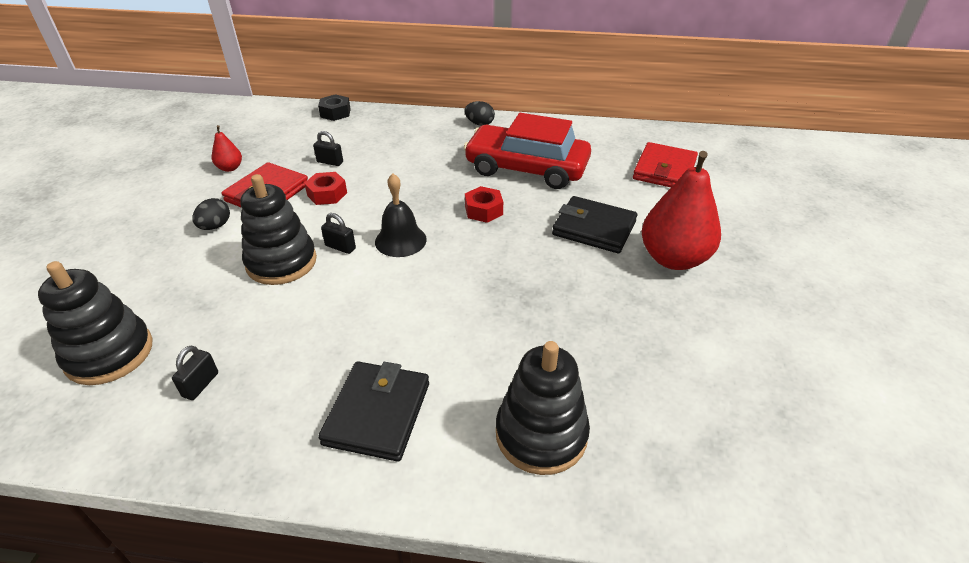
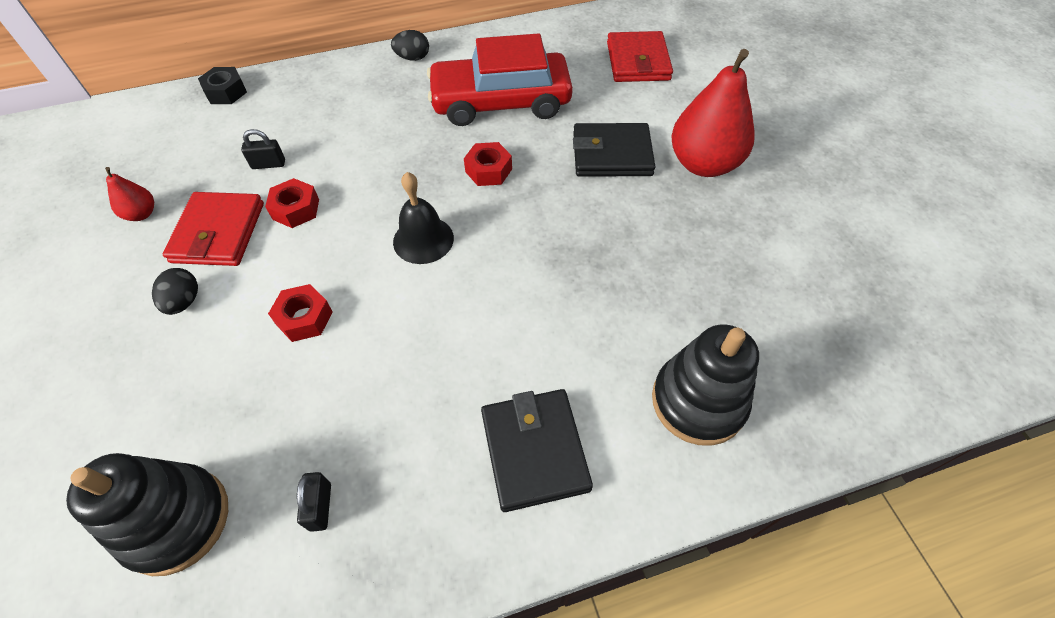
camera: 25 degrees left, 15 degrees up
(281, 262) = (304, 318): black stacking toy -> red nut
(340, 247) = (360, 273): black padlock -> none

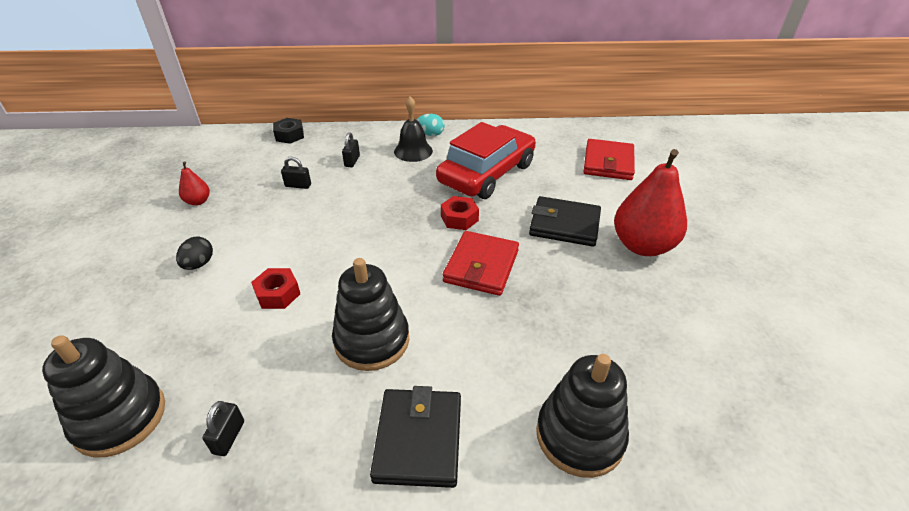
camera: 15 degrees right, 15 degrees down
(218, 232) = (243, 223): red wallet -> red wallet (481, 266)
(296, 209) = (304, 218): red nut -> none
(326, 115) = (352, 161): none -> black padlock
(413, 58) = (430, 134): black egg -> turquoise egg
(423, 239) = (389, 257): black bell -> black bell (413, 151)
(441, 350) = (372, 340): none -> black stacking toy
(501, 102) = (486, 173): red car -> red car turned 120 degrees clockwise

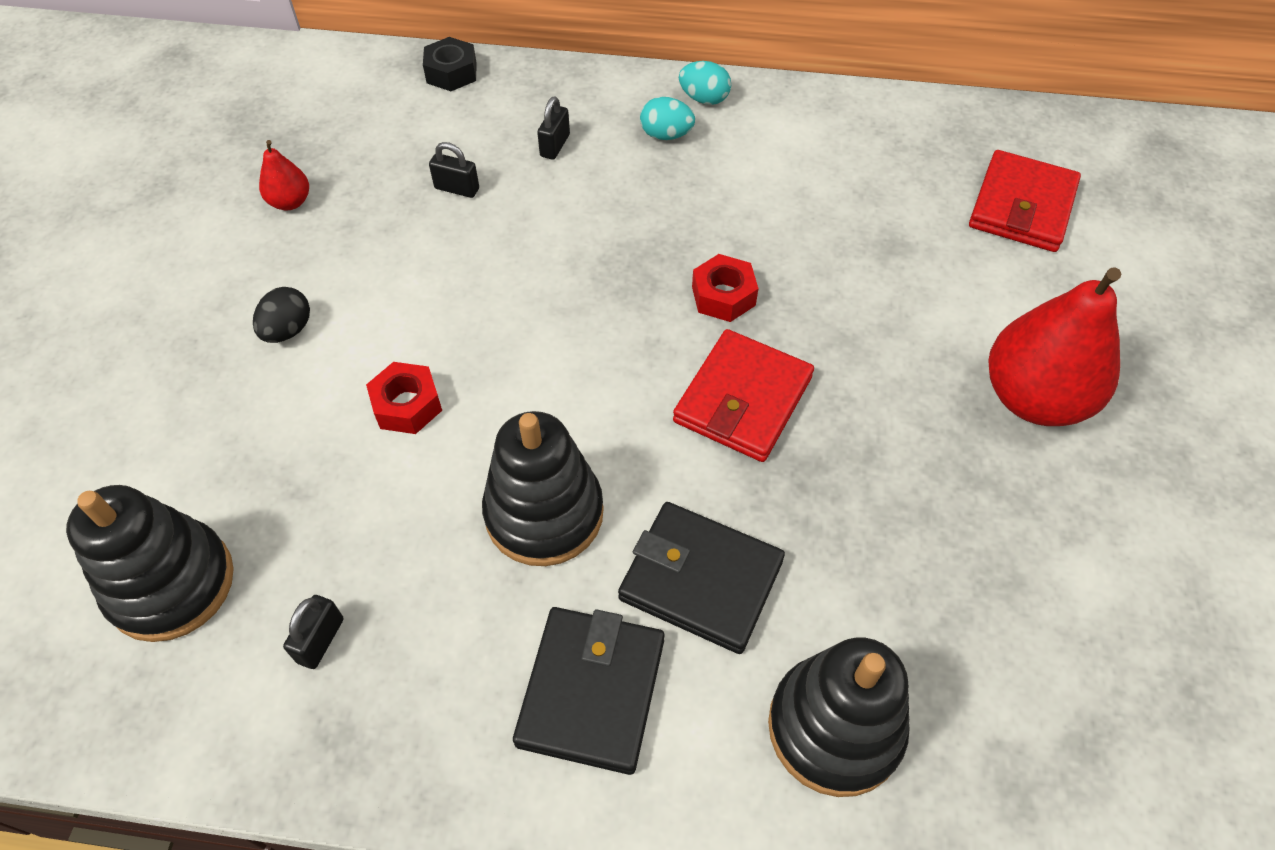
camera: 10 degrees right, 15 degrees up
(413, 151) = (666, 135): black bell -> turquoise egg
(486, 173) = (790, 203): red car -> none
(564, 225) = (905, 334): black wallet -> black wallet (701, 580)

